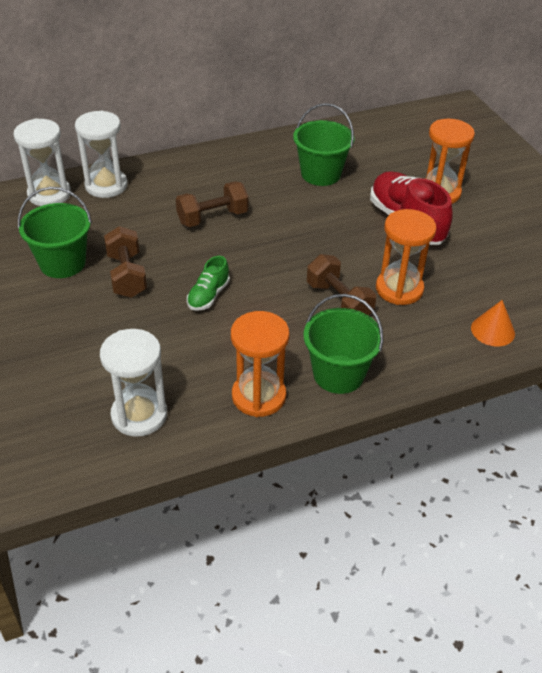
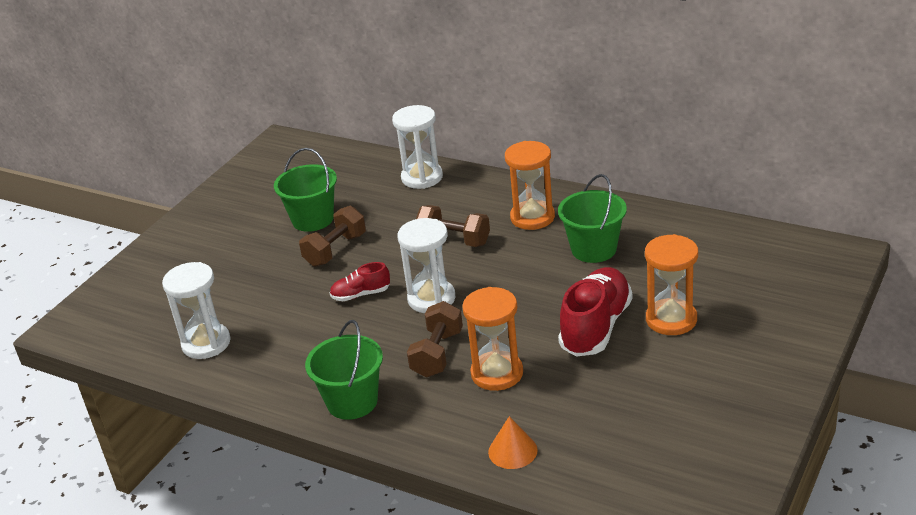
camera: 55 degrees right, 10 degrees down
(49, 194) = (377, 165): white hourglass -> white hourglass (431, 299)
(208, 296) = (361, 294): green shoe -> red shoe
(259, 396) = (283, 380): orange hourglass -> orange hourglass (532, 217)

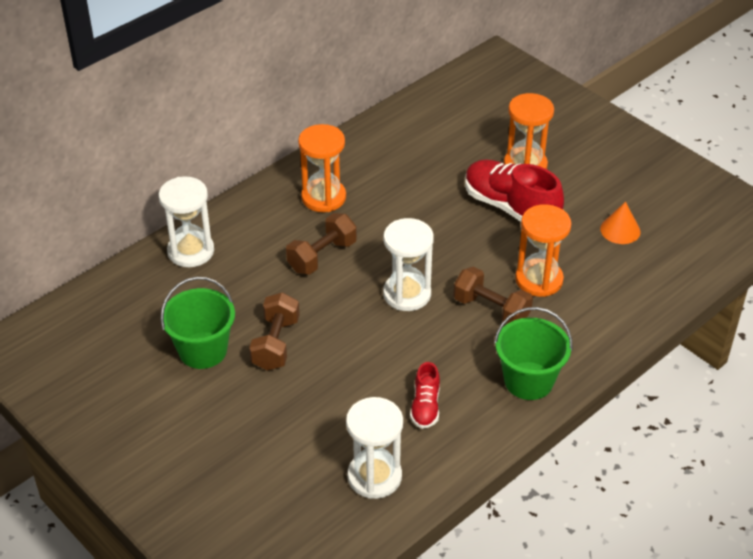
camera: 75 degrees left, 10 degrees up
(335, 250) = (276, 344): brown dumbbell -> brown dumbbell turned 45 degrees clockwise
(361, 294) = (367, 341): red shoe -> red shoe (425, 407)
(512, 451) = (640, 296): orange cone -> orange cone (620, 230)
(593, 249) = (401, 176): green bucket -> none

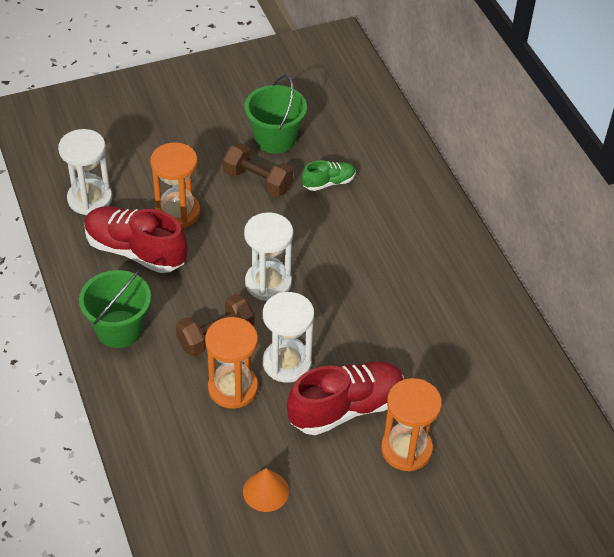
camera: 110 degrees right, 5 degrees up
(191, 251) = (395, 158): white hourglass -> white hourglass (287, 363)
(250, 290) = (328, 183): none -> green shoe
(322, 256) = (346, 240): brown dumbbell -> none
(323, 197) = (427, 265): orange hourglass -> orange hourglass (177, 212)
(425, 407) = (136, 251): red shoe -> red shoe, size x1.93

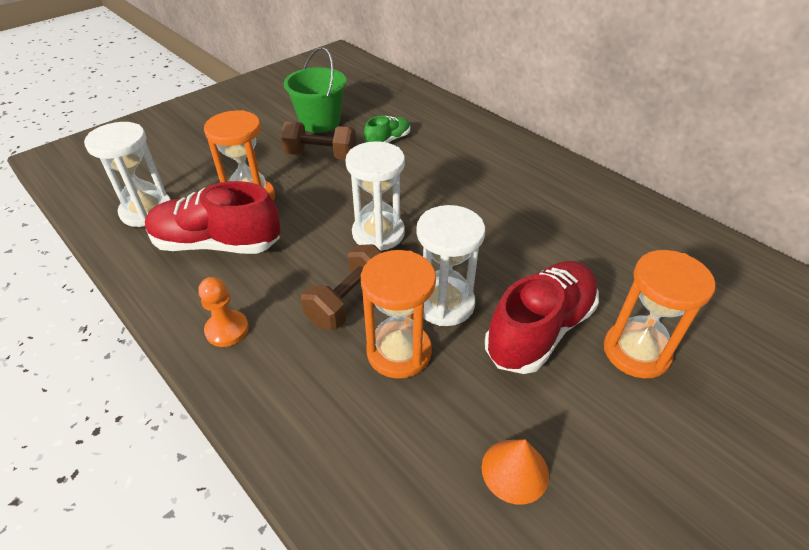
camera: 20 degrees left, 5 degrees down
(119, 329) = (227, 330): green bucket -> orange pawn

